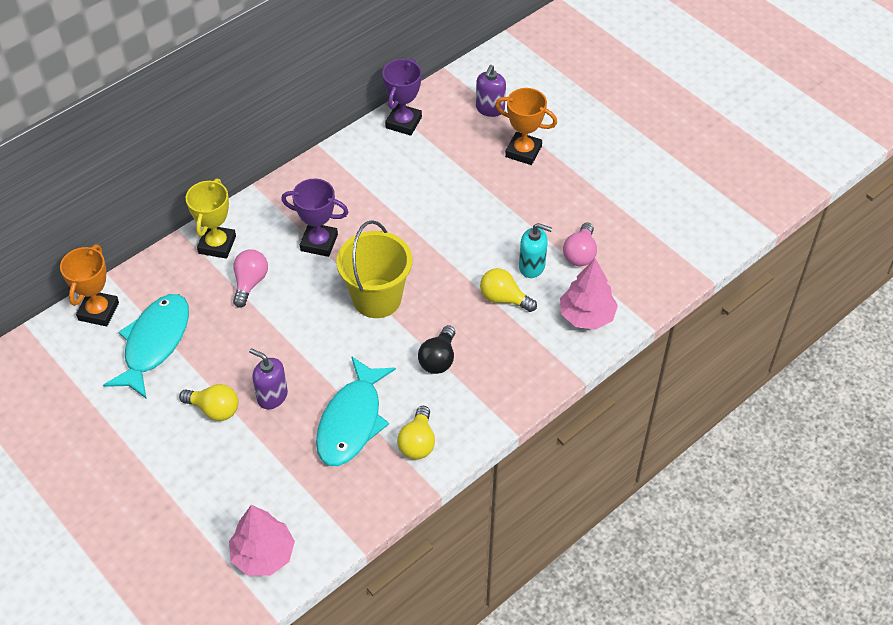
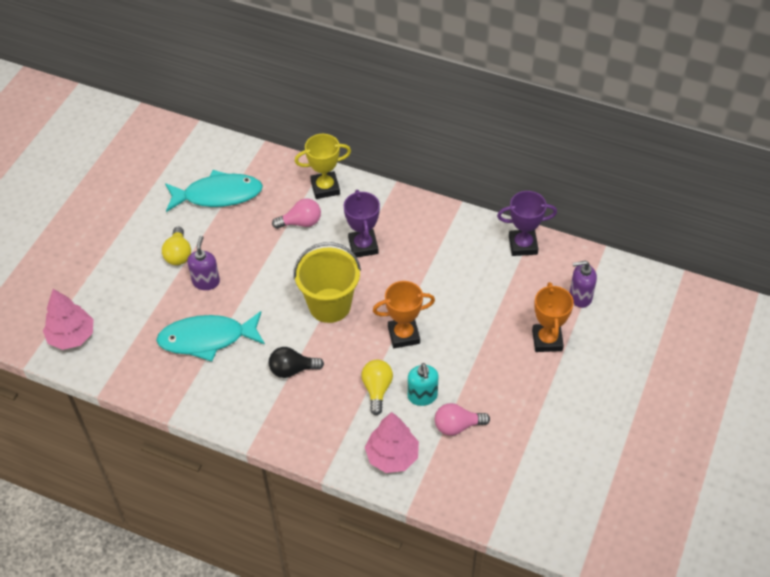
camera: 65 degrees right, 0 degrees up
(98, 311) = (229, 152): orange trophy -> orange trophy (403, 335)
(418, 442) = (207, 388): yellow light bulb -> none

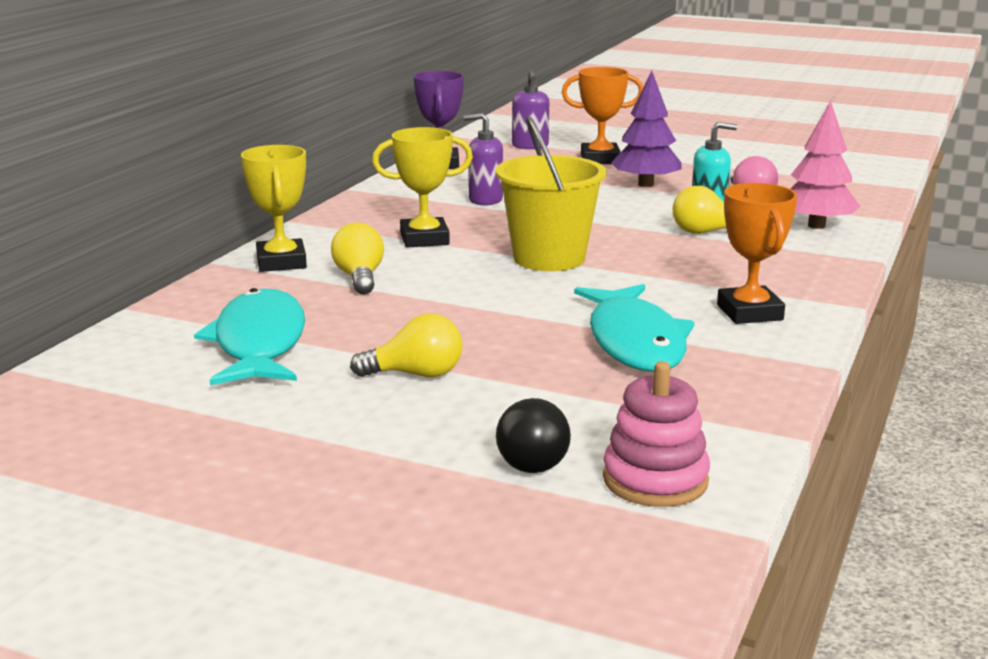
camera: 90 degrees left, 30 degrees down
(71, 336) = (655, 480): pink tree -> pink stacking toy
(206, 281) = (493, 347): purple soap dispenser -> purple soap dispenser (485, 200)
(292, 370) = (686, 280): black light bulb -> black light bulb (530, 459)
(301, 222) = (359, 278): pink light bulb -> yellow light bulb
(363, 246) = (424, 239): purple trophy -> yellow trophy
(403, 335) = (603, 219): orange trophy -> orange trophy (749, 312)
(482, 364) = (646, 184): none -> purple tree

